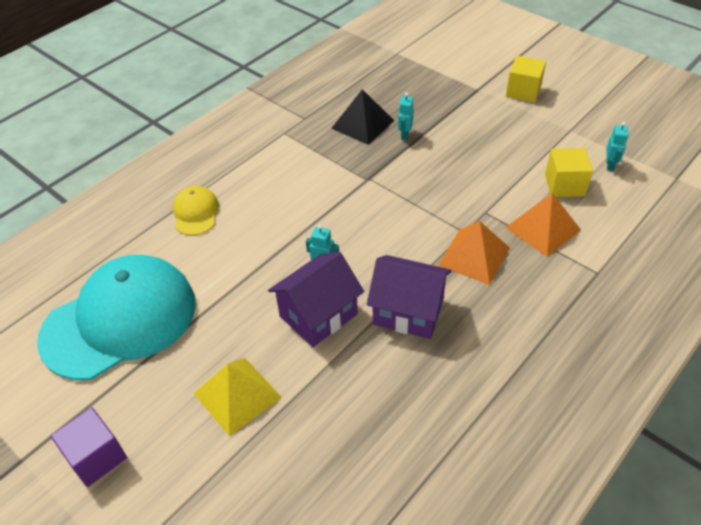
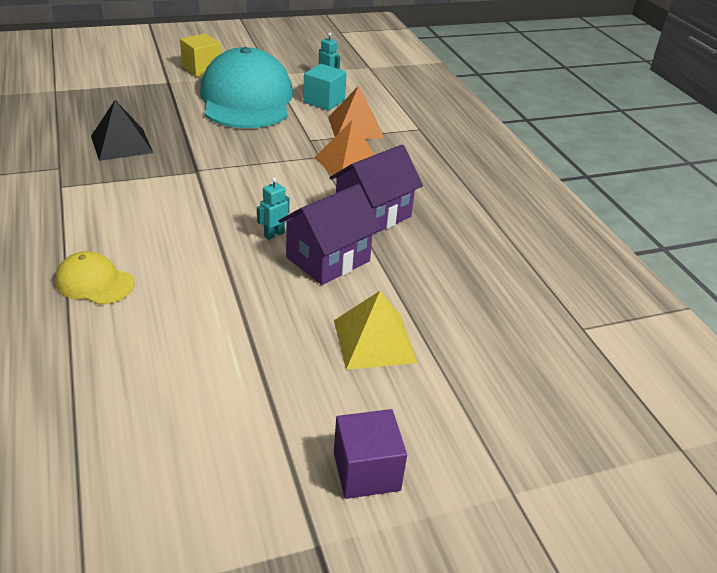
camera: 65 degrees left, 10 degrees down
(120, 320) = (188, 393): turquoise cap -> turquoise cap (246, 99)
(318, 315) = (328, 259): purple house -> purple house turned 60 degrees clockwise
(404, 135) = (169, 132): turquoise robot -> none
(564, 185) = (324, 101): yellow cube -> turquoise cube

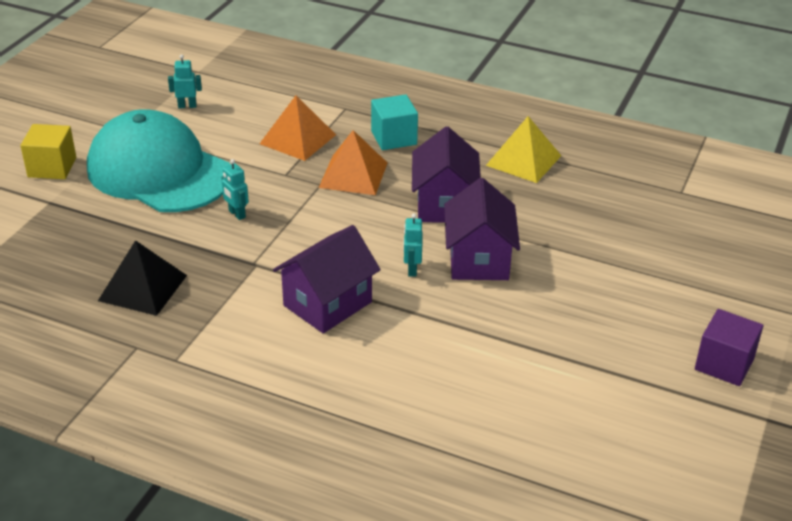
camera: 45 degrees left, 0 degrees up
(94, 282) = (368, 401): yellow cap -> none
(188, 216) = (327, 304): none -> purple house
(241, 142) = (236, 214): none -> turquoise robot
(324, 101) = (227, 130): turquoise cube -> turquoise cube (394, 138)
(374, 341) = (600, 290): yellow pyramid -> yellow pyramid (523, 160)

